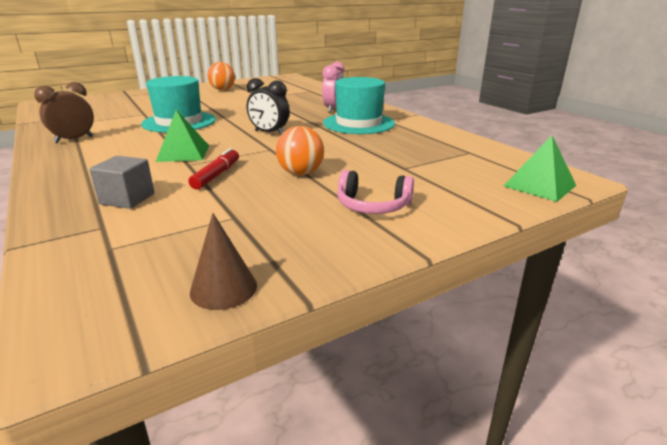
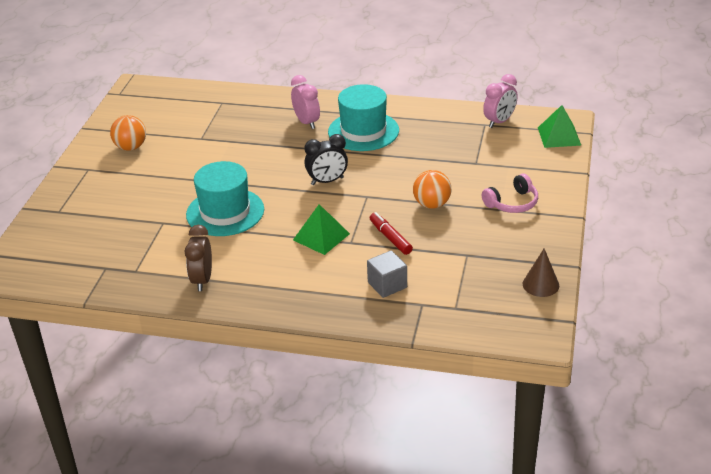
camera: 45 degrees left, 10 degrees up
(488, 155) = (499, 122): none -> pink clock

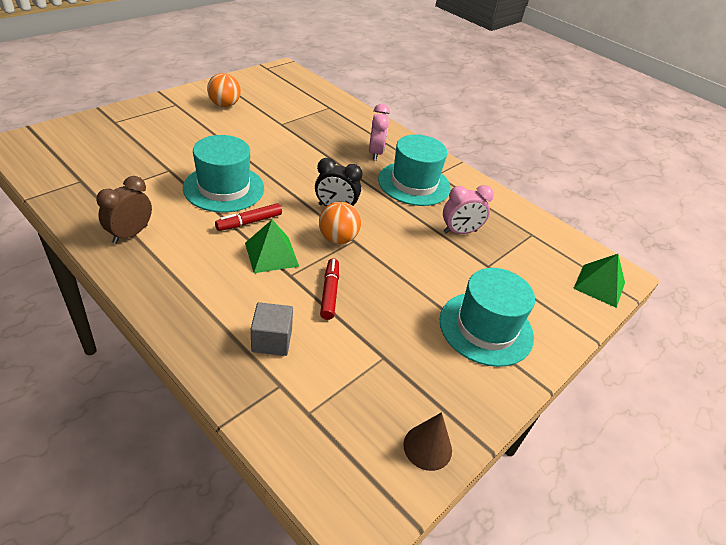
camera: 25 degrees right, 5 degrees up
(277, 225) = (249, 222): none -> red marker
(432, 204) = (404, 282): orange ball -> orange ball (338, 238)
(499, 122) = (549, 239): pink clock -> pink clock (460, 232)
(512, 203) = (486, 328): pink headphones -> turquoise hat

